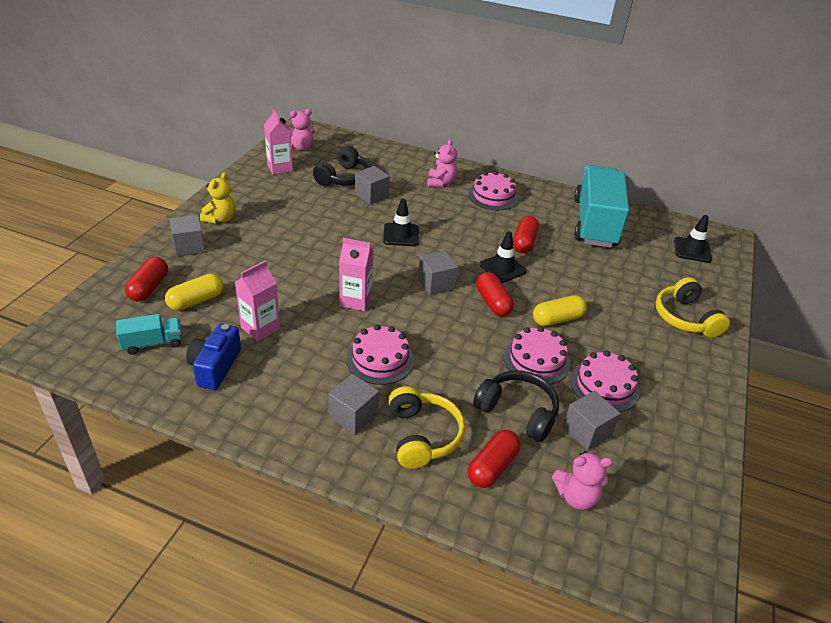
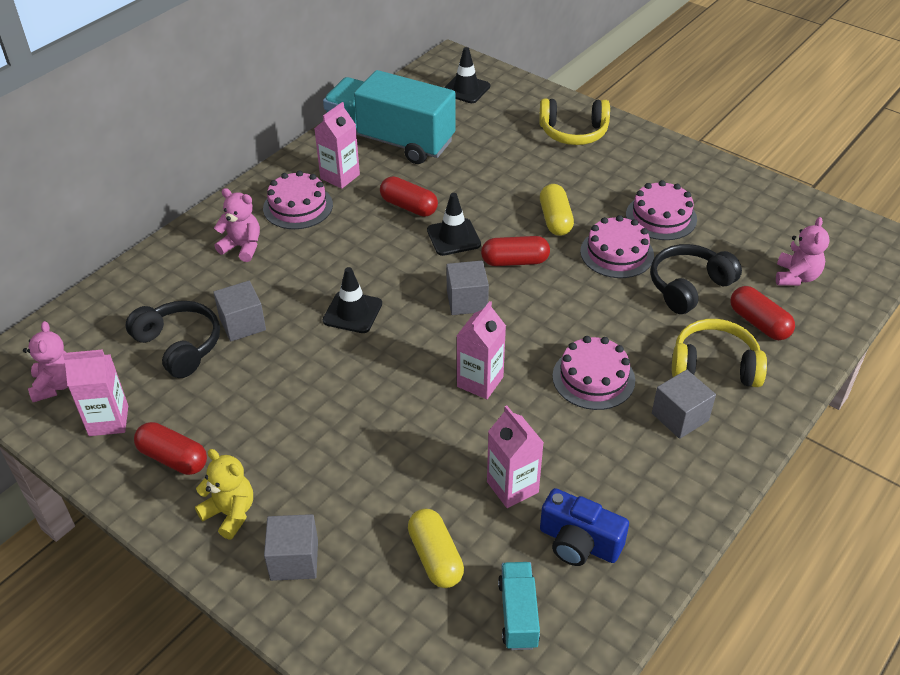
camera: 70 degrees left, 5 degrees up
(149, 288) = (386, 618): red capsule -> red capsule (173, 458)
(536, 208) = (340, 176): none -> pink carton
(587, 431) = (719, 247): grey cube -> none

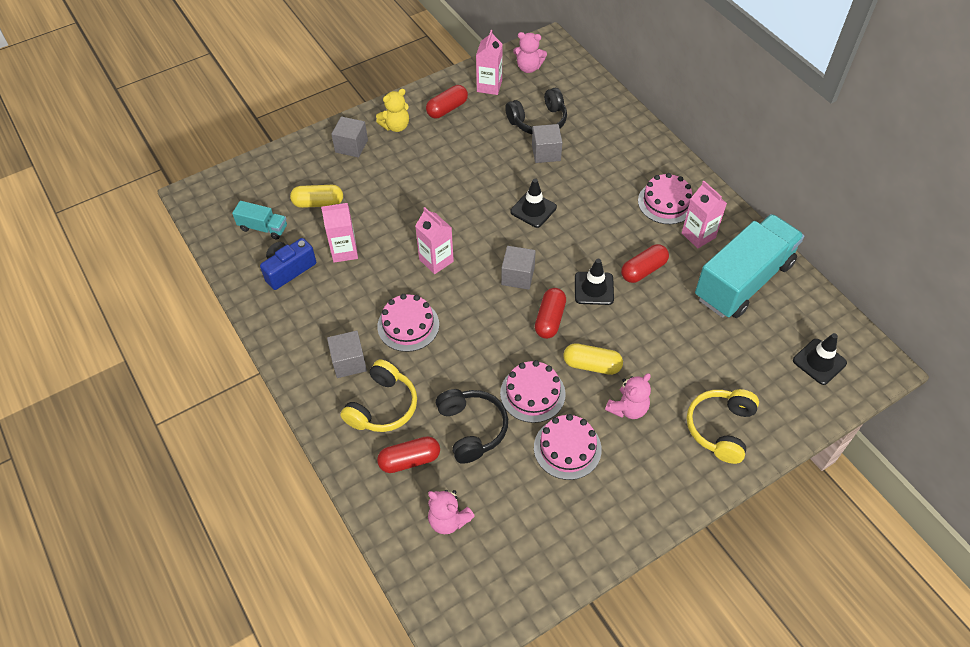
camera: 110 degrees right, 10 degrees up
(242, 247) = (627, 164): pink teddy bear -> pink teddy bear (628, 408)

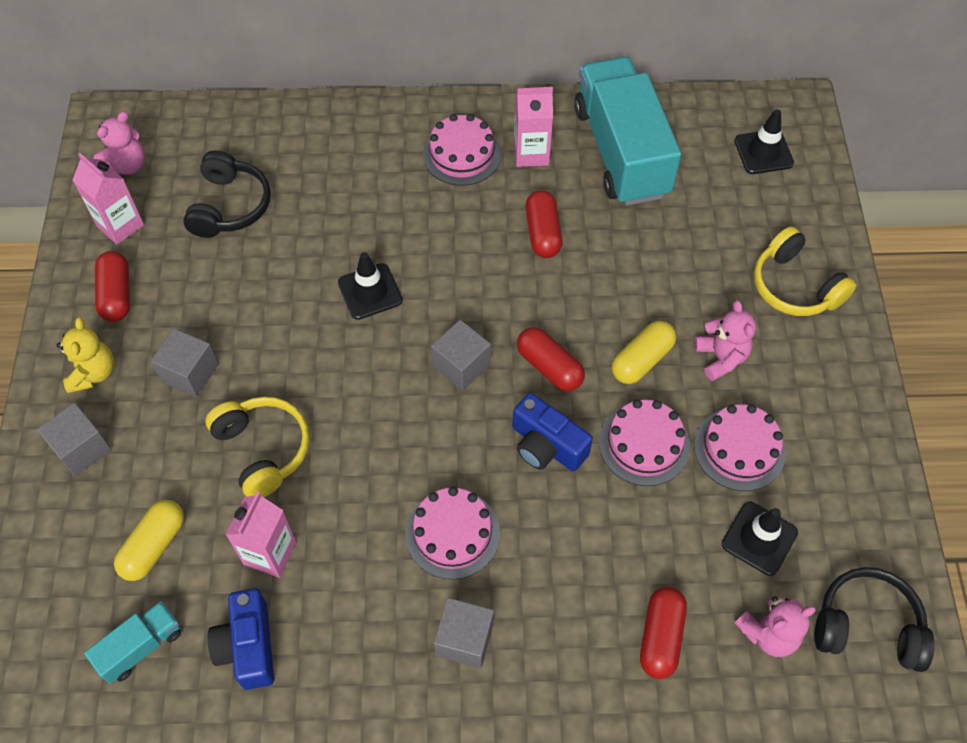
camera: 60 degrees left, 5 degrees up
(382, 406) = (561, 630): yellow headphones -> yellow headphones (263, 450)
(436, 260) = (370, 445): pink carton -> none
(472, 429) = (655, 539): black headphones -> black headphones (867, 626)
(495, 343) = (546, 445): none -> blue camera
(546, 153) = (289, 227): grey cube -> grey cube (190, 373)
(594, 288) = (535, 296): black traffic cone -> black traffic cone (759, 538)

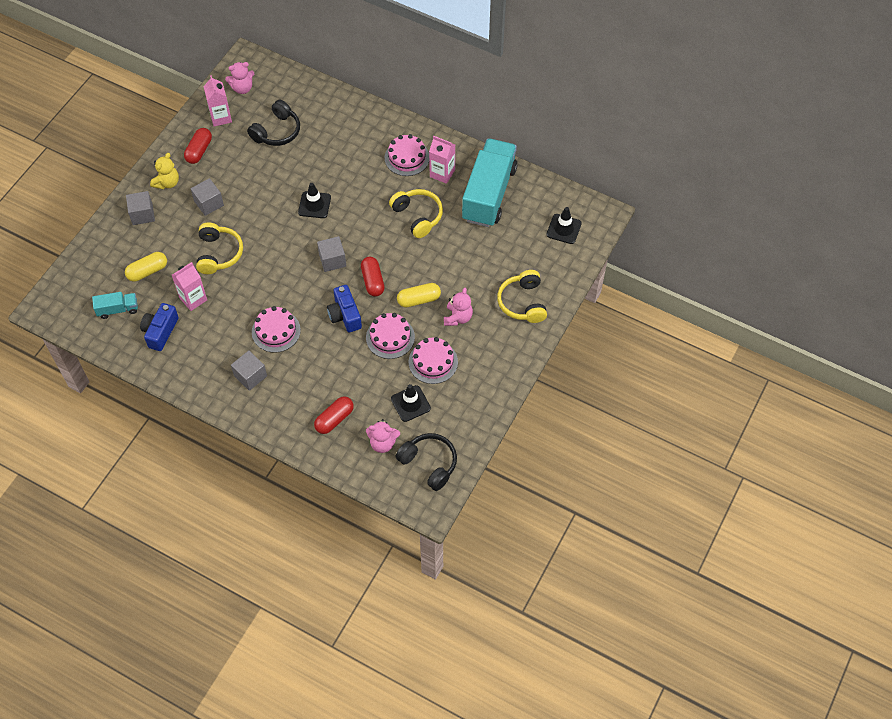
camera: 30 degrees right, 0 degrees up
(543, 233) = (417, 216): red capsule -> yellow headphones

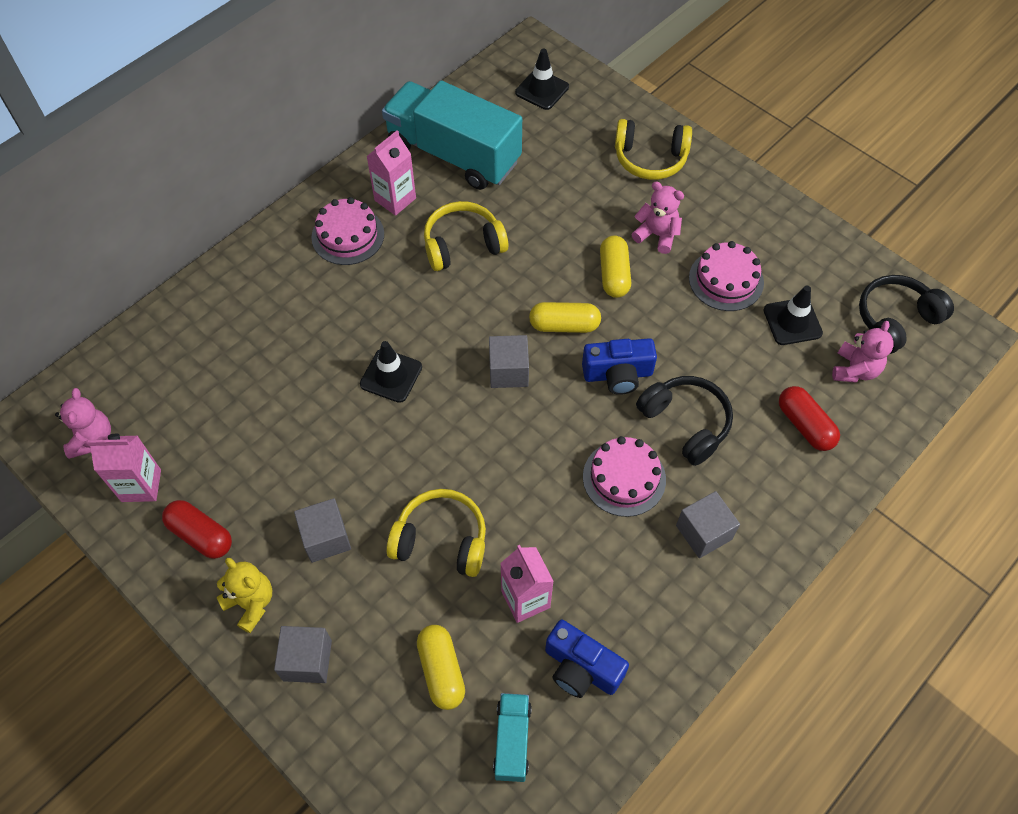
camera: 75 degrees left, 0 degrees up
(277, 131) = (215, 402): black headphones -> black headphones (685, 423)
(373, 281) = (564, 325): red capsule -> yellow capsule
(390, 337) = (672, 323): pink cake -> none

